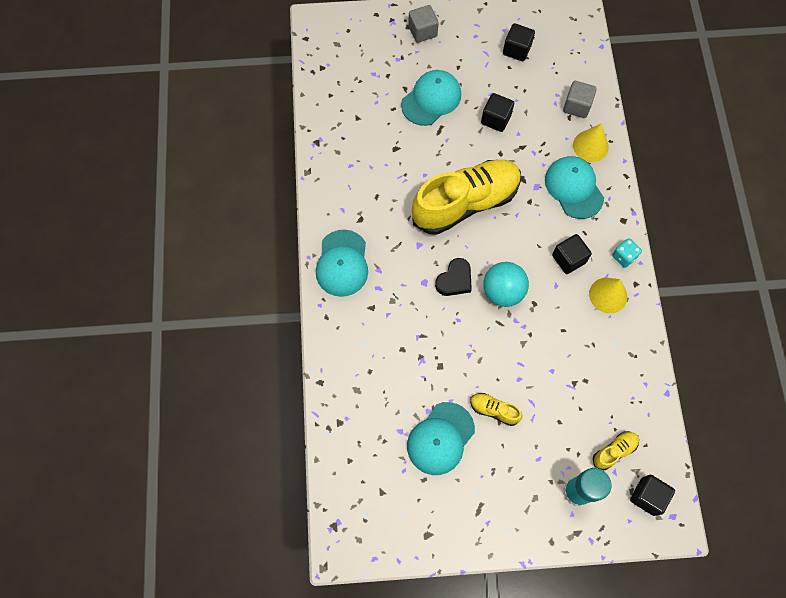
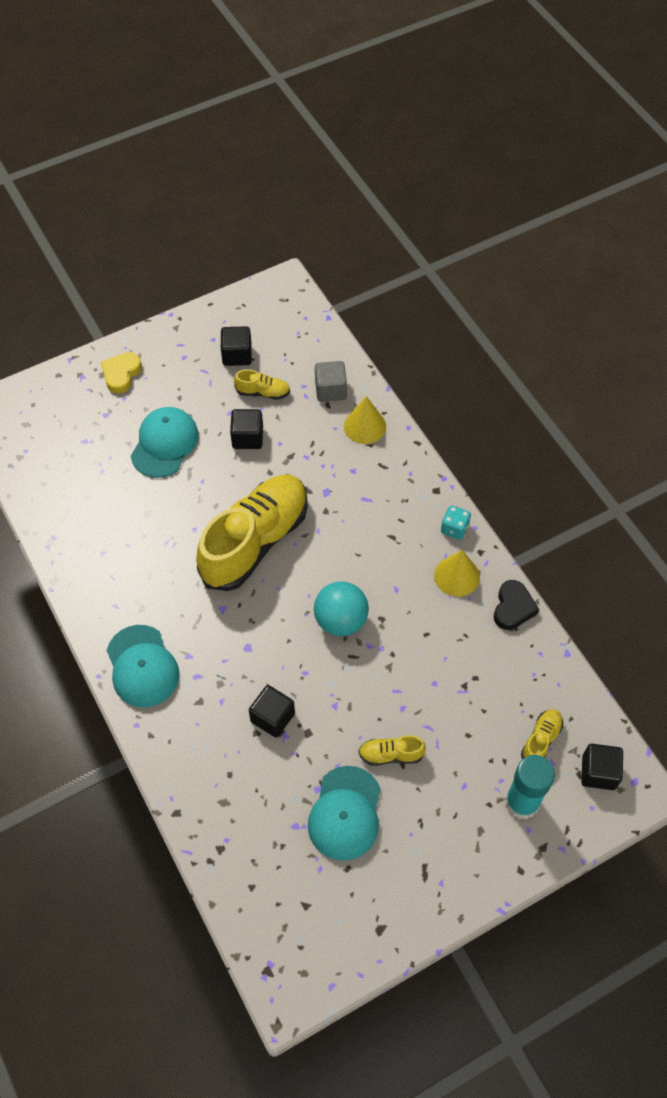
camera: 25 degrees left, 10 degrees down
(422, 31) = (121, 374): grey cube -> yellow heart
(454, 280) = (281, 630): black heart -> black heart (513, 607)
(523, 87) = (263, 392): none -> yellow shoe
(568, 259) = (396, 555): black cube -> black cube (272, 717)
(574, 188) = (367, 477): turquoise cap -> none

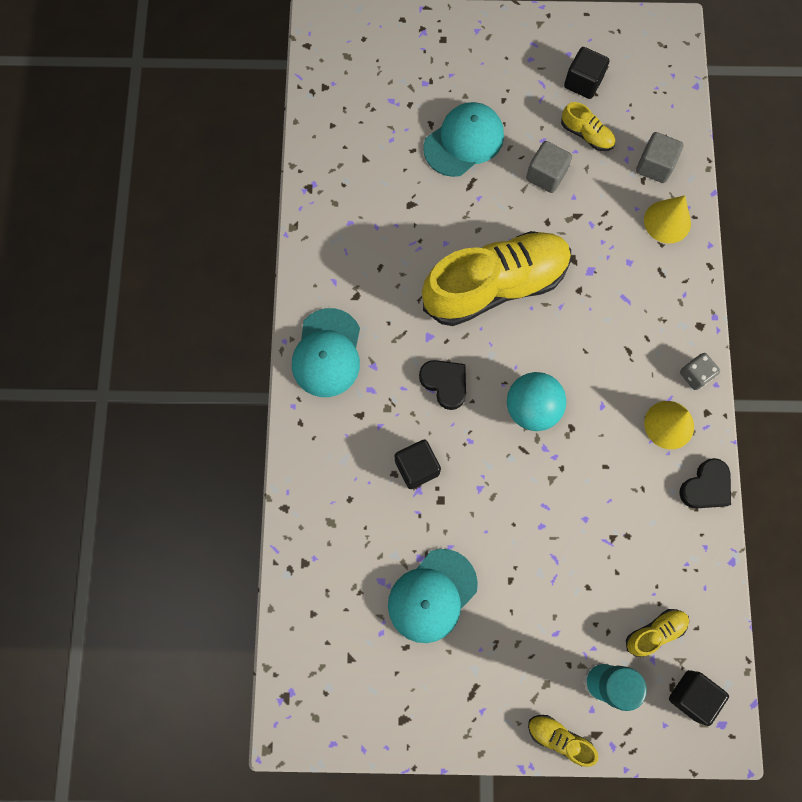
camera: 30 degrees right, 15 degrees up
(121, 374) = (461, 48): yellow heart -> none
(247, 437) = (546, 175): black cube -> grey cube
(257, 638) = (445, 383): none -> black heart
(391, 754) = (505, 565): yellow shoe -> yellow shoe (559, 738)
(454, 528) = (695, 375): turquoise dice -> grey dice

